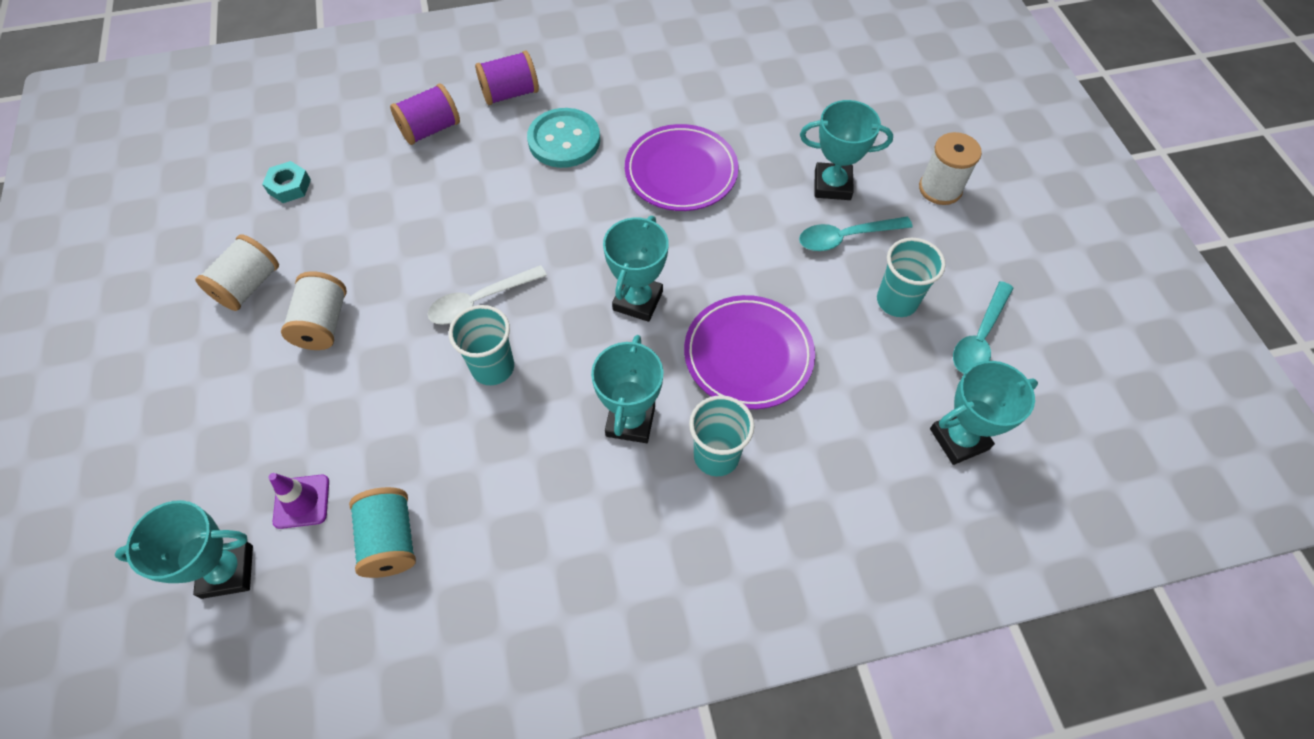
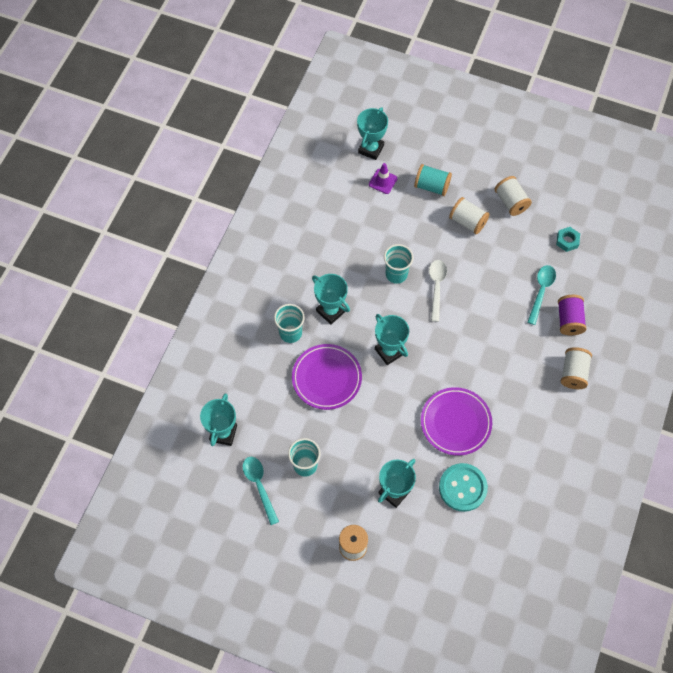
camera: 125 degrees right, 5 degrees up
(390, 540) = (343, 203): turquoise spool -> turquoise spool (431, 186)
(510, 93) = (573, 373): purple spool -> white spool
(564, 140) = (518, 379): turquoise button -> turquoise button (462, 488)
(845, 237) = (357, 471): turquoise spoon -> turquoise spoon (541, 291)

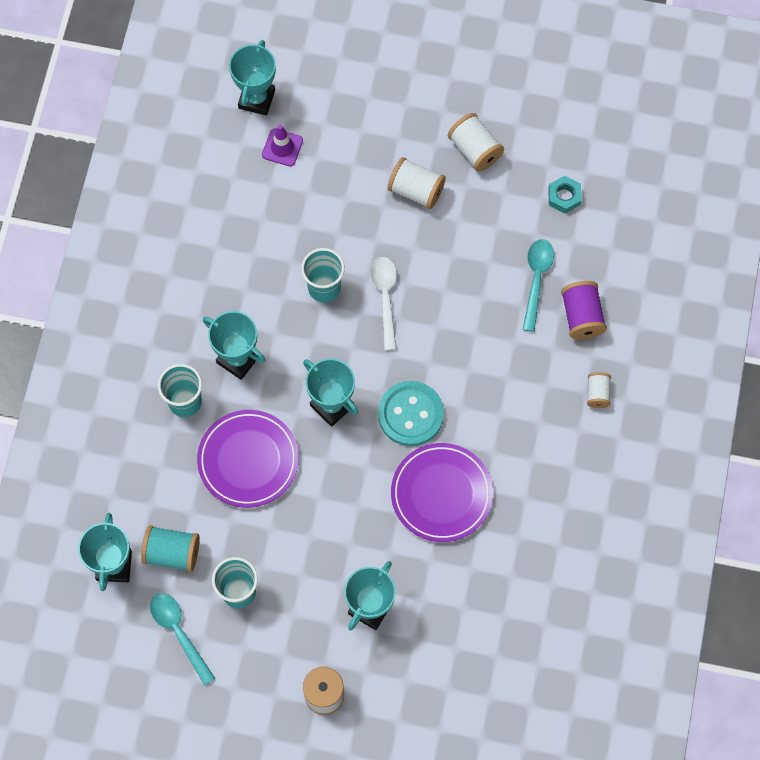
camera: 10 degrees left, 5 degrees up
(431, 186) = (355, 144): turquoise spool -> turquoise spool (172, 553)
(462, 488) = (464, 586): turquoise button -> turquoise button (410, 414)
(573, 373) = (597, 393): white spool -> white spool, size x0.62

